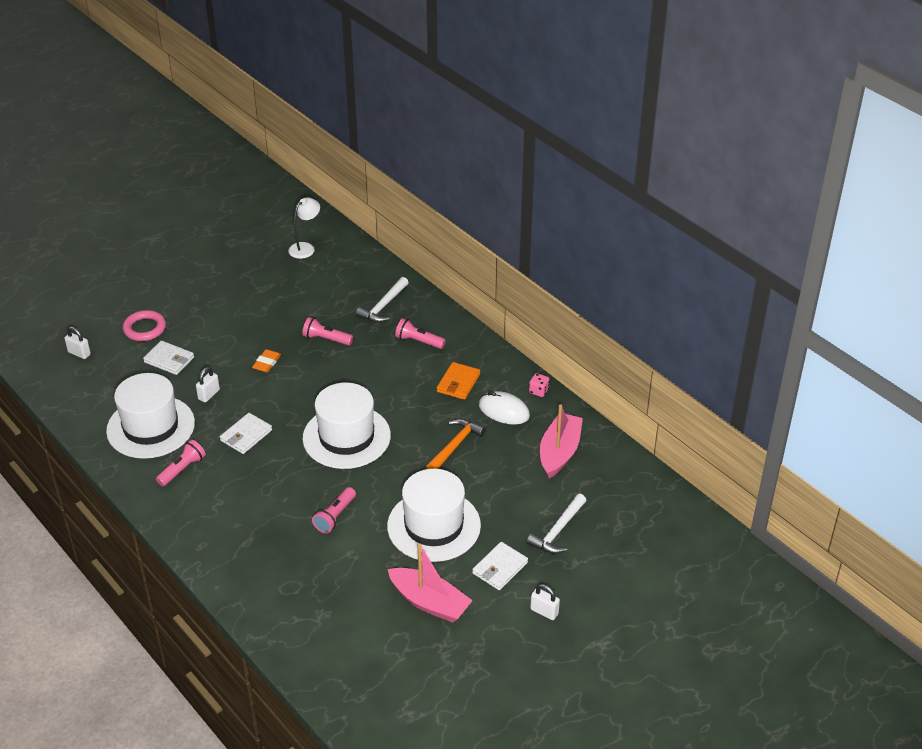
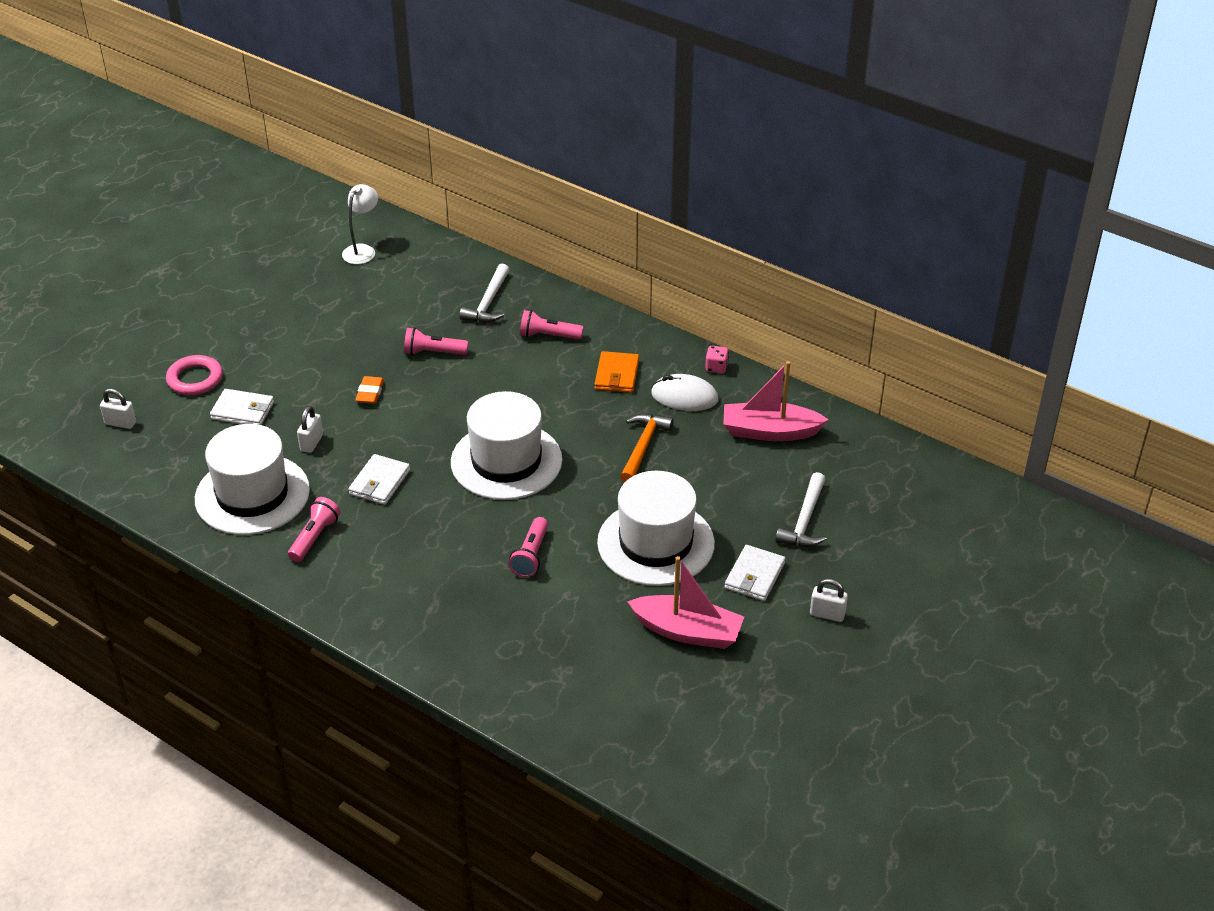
camera: 15 degrees left, 0 degrees up
(559, 452) = (769, 431): pink boat -> pink boat turned 90 degrees counterclockwise

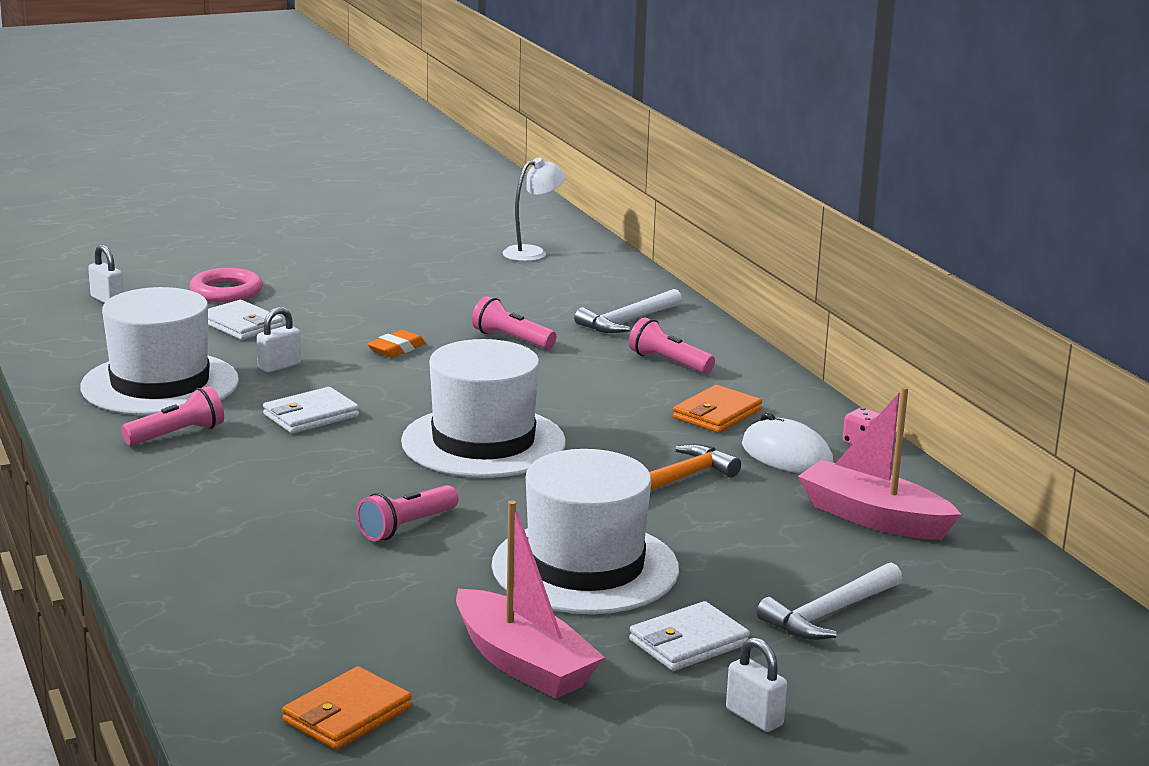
camera: 30 degrees right, 20 degrees down
(634, 712) = (347, 714): none -> orange wallet

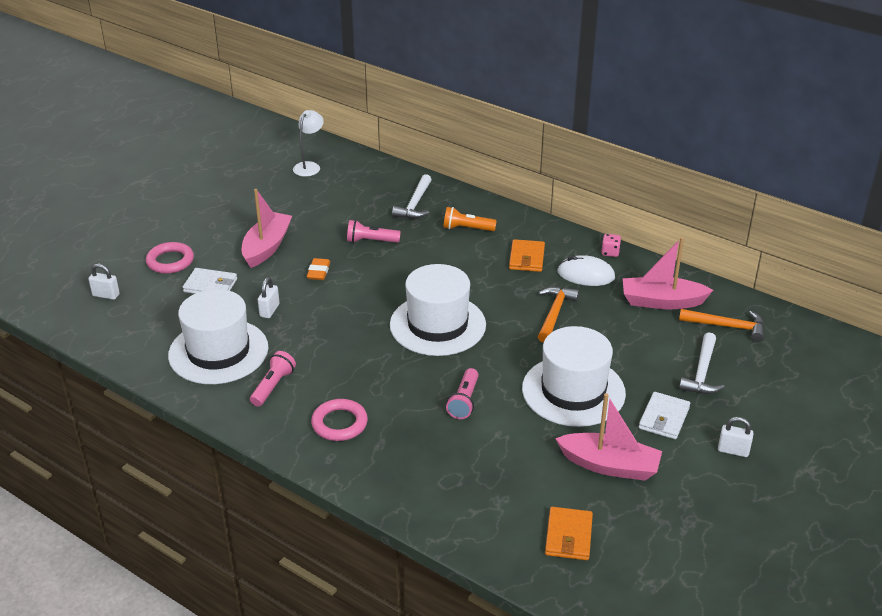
camera: 30 degrees left, 15 degrees up
(206, 494) = (339, 423): none -> pink ring
(311, 415) = (329, 341): white wallet -> none
(364, 309) = (267, 247): none -> pink boat
(669, 362) = (467, 229): pink flashlight -> orange flashlight
(950, 577) = (727, 326): none -> orange hammer

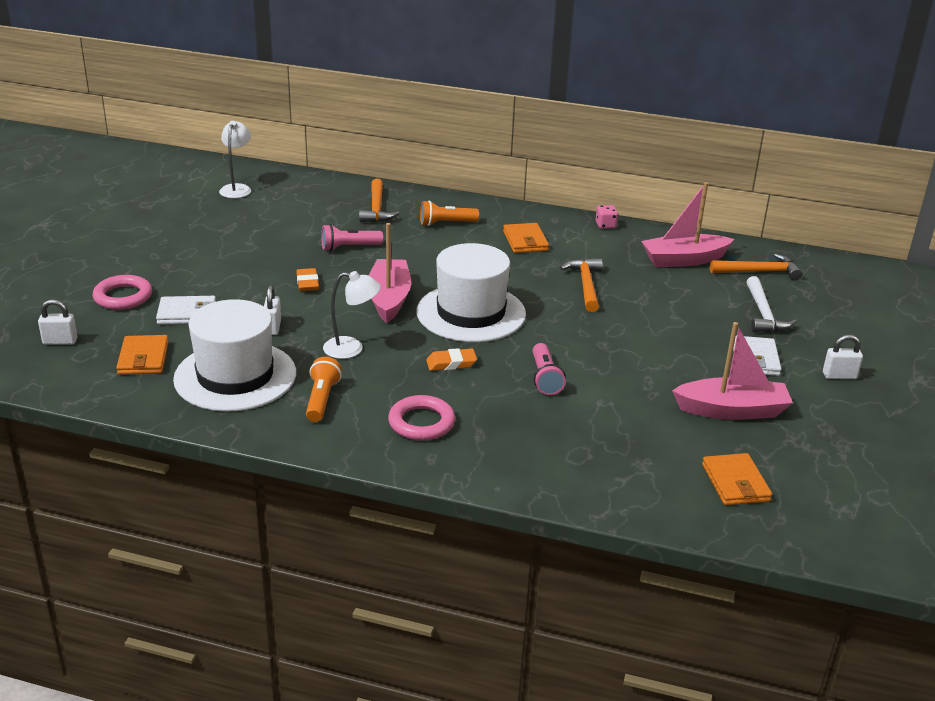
camera: 20 degrees left, 5 degrees down
(158, 322) = (143, 358): none -> orange wallet
(267, 247) = (233, 268): pink boat -> pink boat (389, 299)
(273, 386) = (321, 399): pink flashlight -> orange flashlight
(321, 342) = (352, 349): none -> white lamp
(394, 372) = (451, 363): none -> orange eraser
(415, 204) = (377, 209): white hammer -> orange hammer
(573, 391) = (651, 350): white hat -> none
(585, 275) = (594, 247): white mouse -> none

